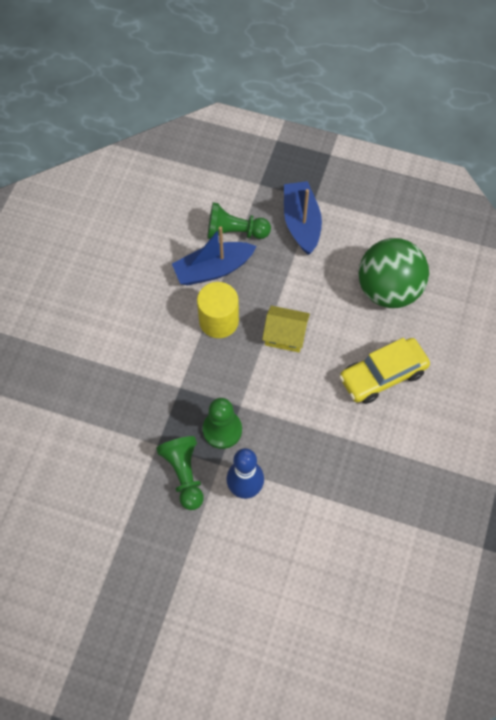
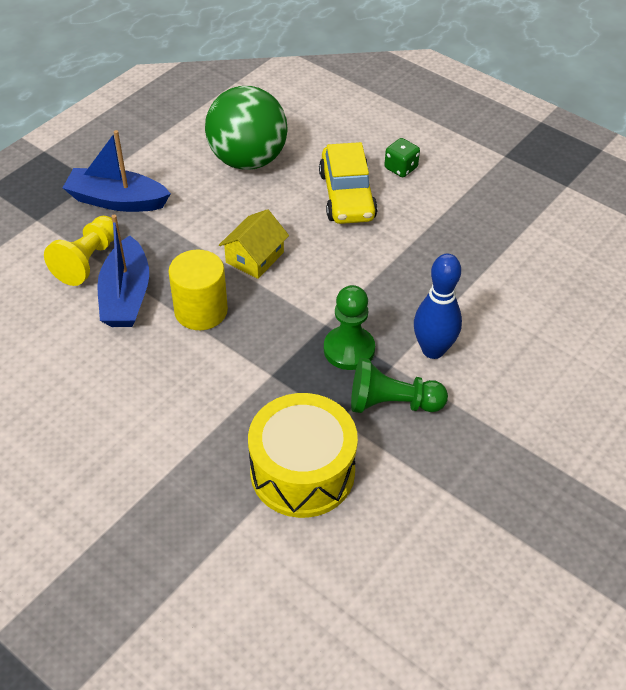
camera: 70 degrees left, 15 degrees down
(107, 436) = (302, 471): none -> yellow drum
(235, 232) = (87, 261): green pawn -> yellow pawn
(436, 405) = (401, 168): none -> green dice

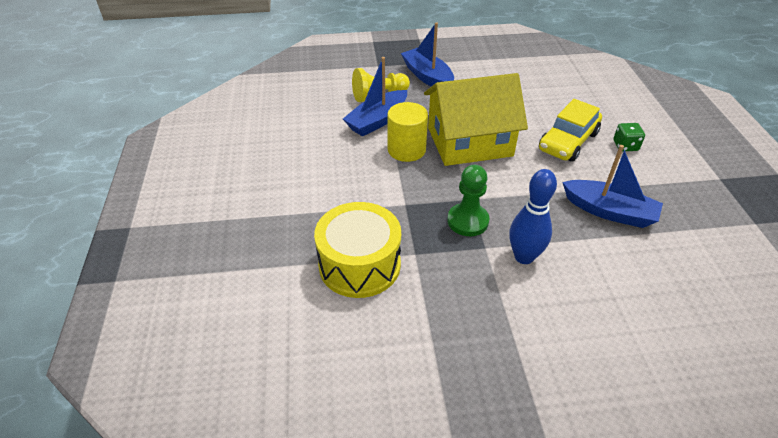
camera: 45 degrees right, 5 degrees down
(247, 160) = (525, 93): green ball -> none
(254, 257) = (469, 141): yellow house -> yellow house, size x2.10
(392, 403) = (458, 267): green pawn -> none
(454, 251) = (609, 211): none -> blue boat

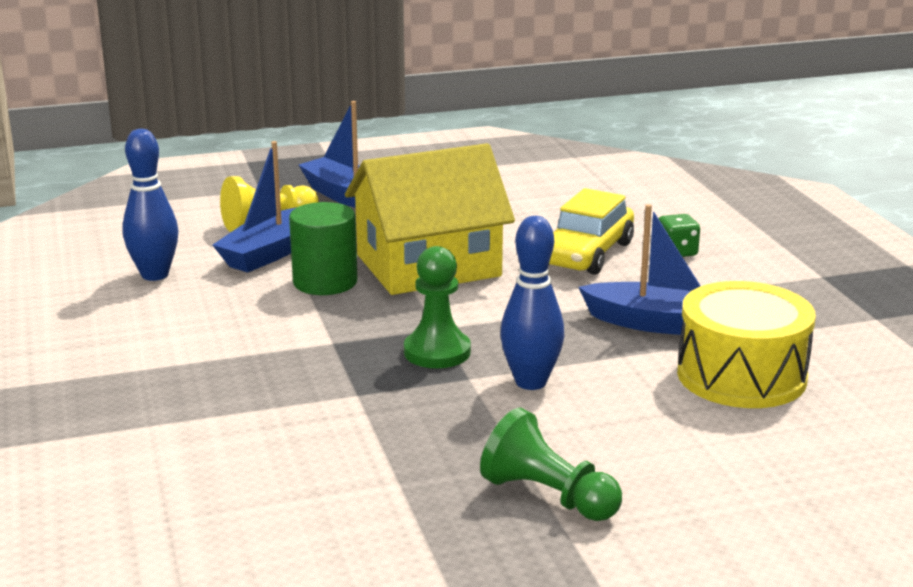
camera: 10 degrees left, 20 degrees down
(309, 133) = (155, 275): none -> blue bowling pin
(359, 264) = (268, 413): yellow drum -> yellow drum (741, 376)
(406, 150) = (325, 282): yellow cylinder -> green cylinder
(526, 370) = (548, 496): none -> green pawn

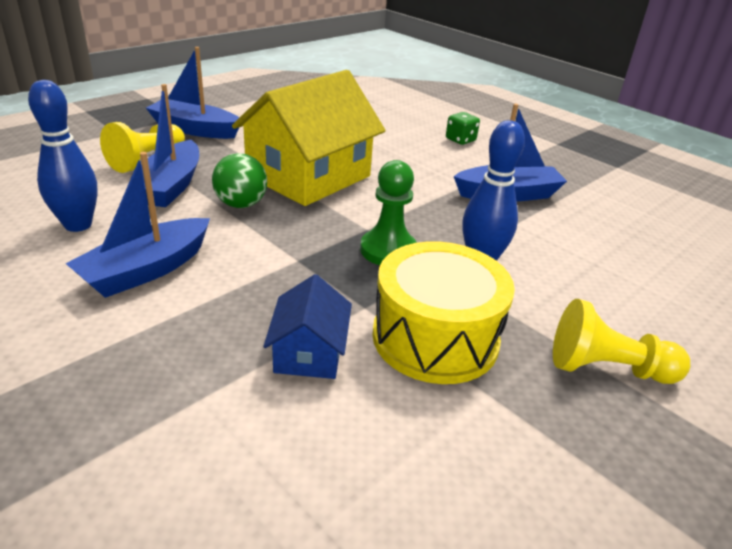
camera: 30 degrees left, 10 degrees up
(184, 323) = (146, 270): none -> blue boat
(268, 415) = (309, 352): none -> blue house
(325, 282) = (241, 204): green cylinder -> green ball
(548, 496) = (607, 368): green pawn -> yellow pawn
(586, 254) = (408, 150): yellow car -> none
(741, 376) = (600, 224): yellow drum -> yellow drum (435, 338)

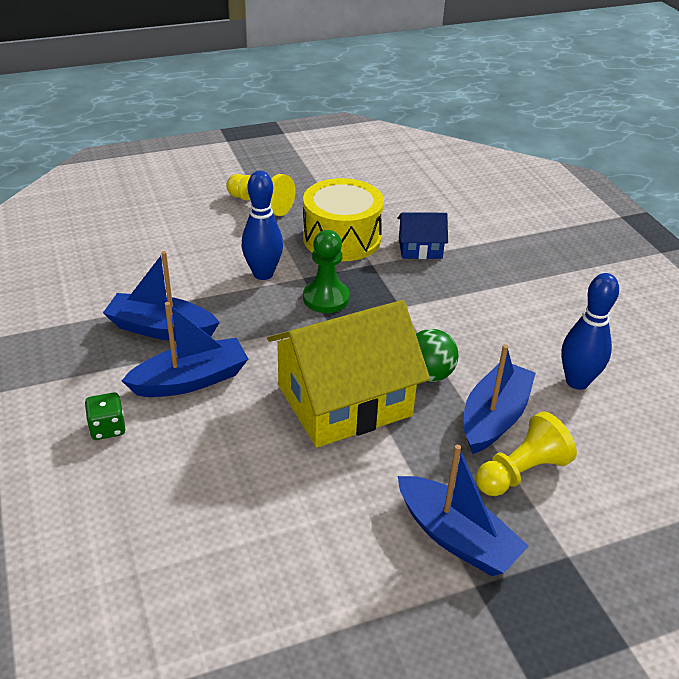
camera: 155 degrees left, 5 degrees up
(146, 270) = (515, 323): blue boat -> blue boat (191, 380)
(309, 352) = (420, 248): blue house -> blue house turned 60 degrees clockwise

